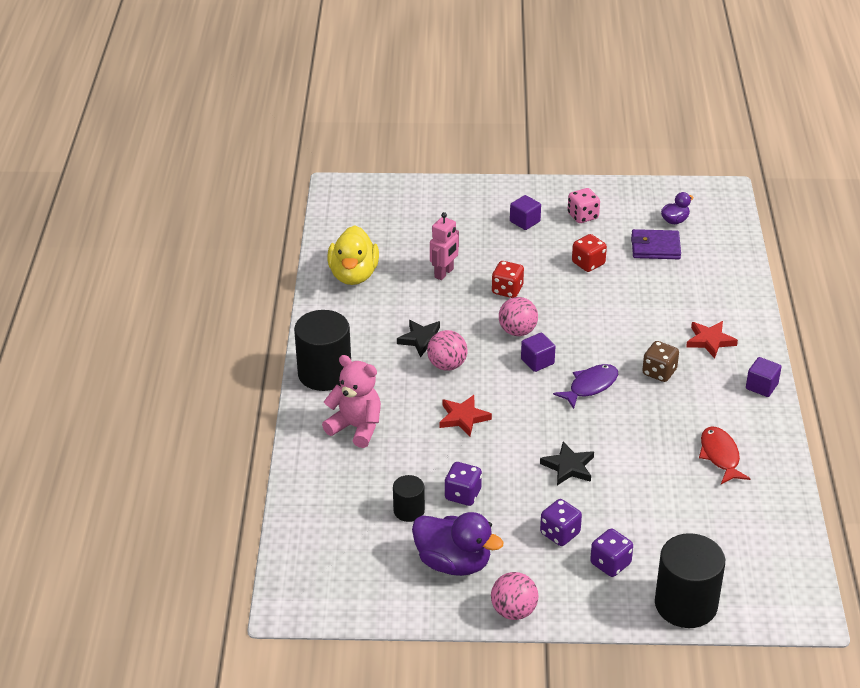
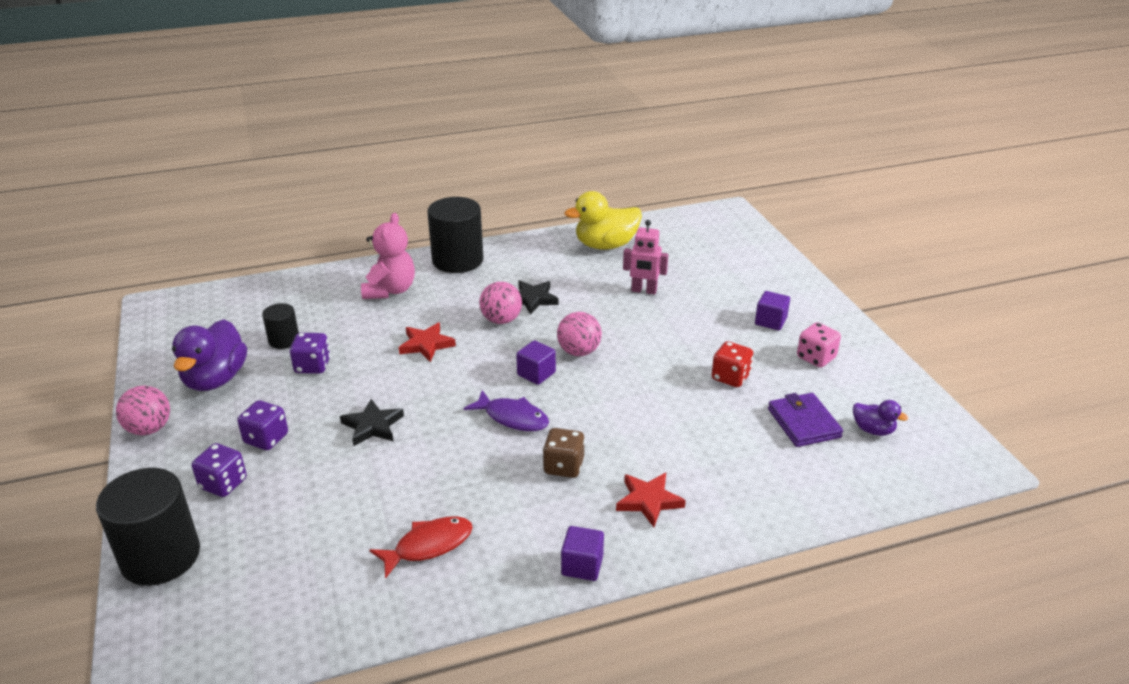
camera: 70 degrees right, 5 degrees down
(507, 290) = (643, 332): red dice -> none

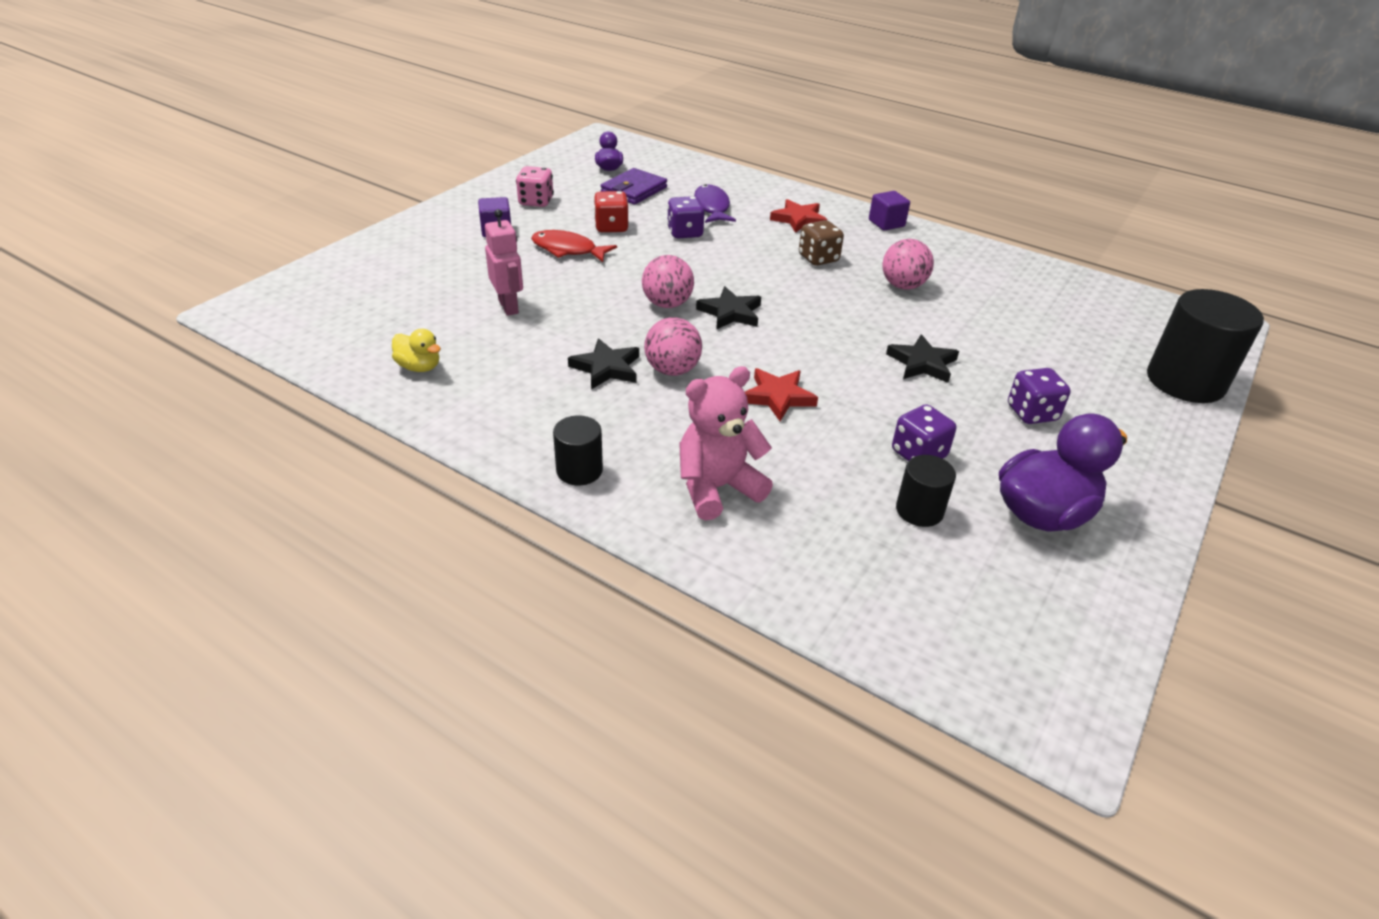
camera: 130 degrees left, 5 degrees up
(149, 429) = (1156, 501): pink ball -> pink ball (903, 286)
(223, 484) = (1100, 401): purple dice -> purple dice (685, 233)
(428, 546) = (969, 278): red fish -> red fish (568, 250)
(457, 260) = (579, 470): black cylinder -> black cylinder, size x0.53
(512, 418) = (803, 300): purple fish -> purple fish (711, 207)
(536, 373) = (730, 313): purple cube -> black star
(605, 245) = (419, 367): yellow duck -> yellow duck, size x0.51

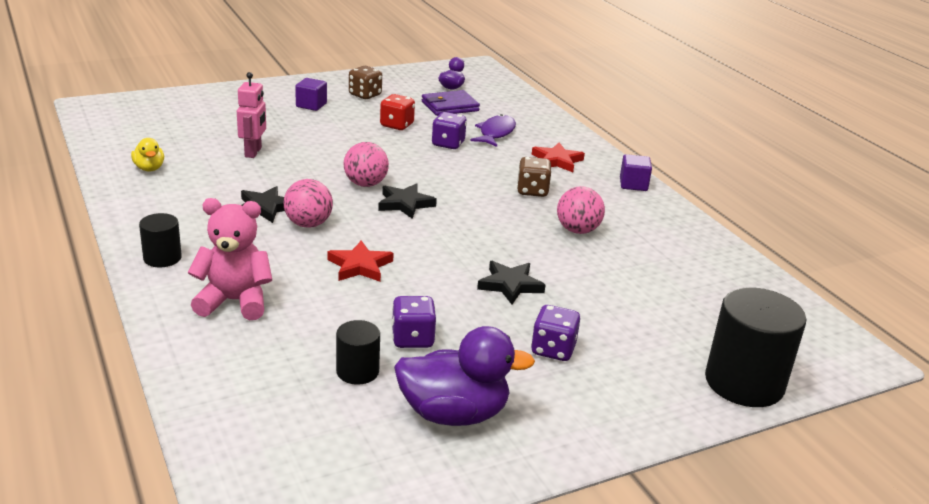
camera: 30 degrees right, 10 degrees down
(536, 202) = (365, 95): pink dice -> brown dice
(568, 250) = (344, 130): red fish -> none

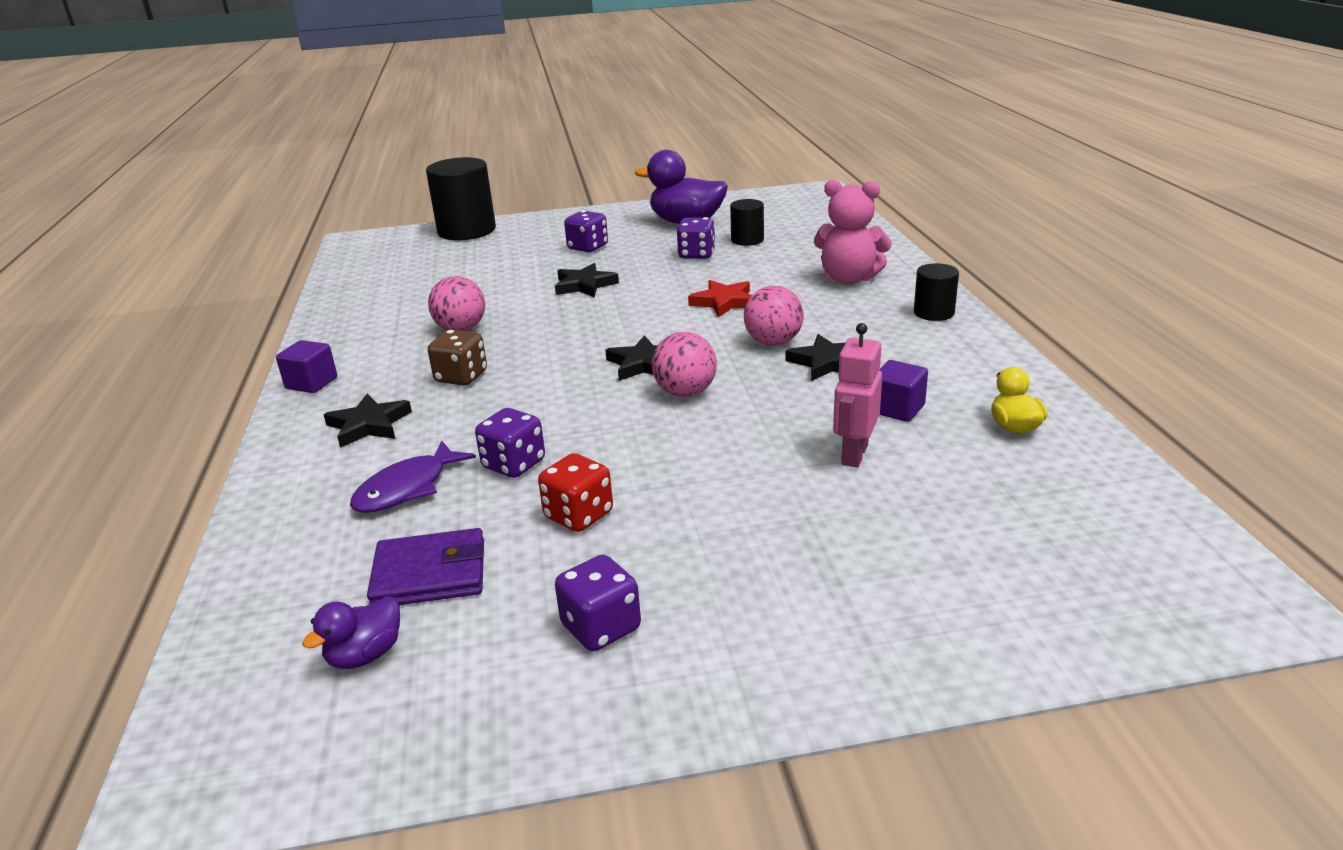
camera: 160 degrees left, 0 degrees up
(311, 105) = (738, 589): purple cube -> purple cube (897, 409)
(365, 95) = (601, 627): brown dice -> purple dice
(557, 161) = (368, 425): red star -> black star

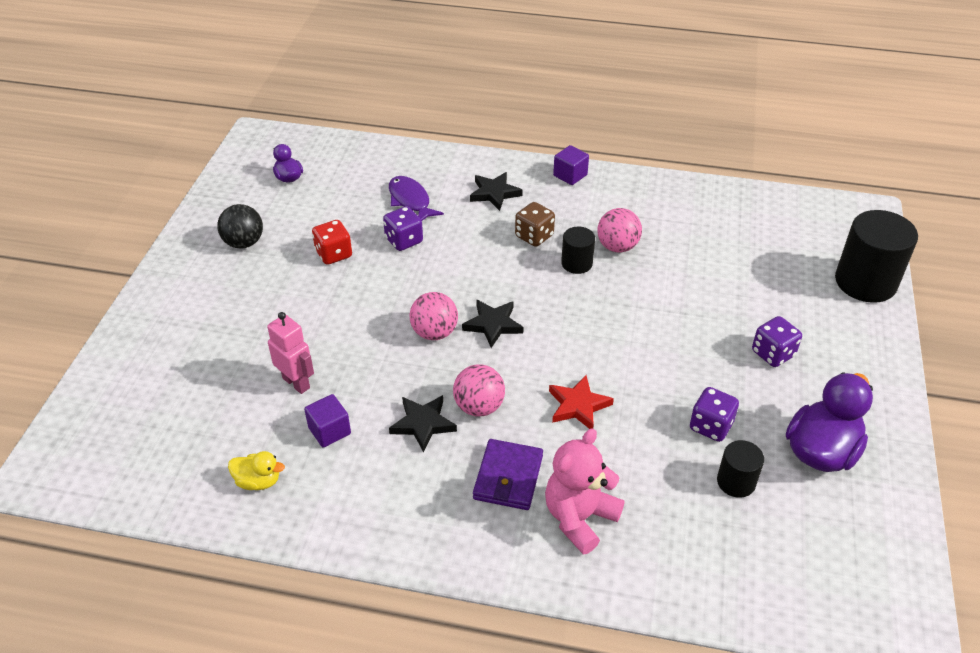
camera: 110 degrees right, 15 degrees up
(430, 574) = (328, 200): purple wallet -> purple wallet (508, 477)
(584, 285) = (671, 329): black star -> none
(601, 627) = (244, 243): purple dice -> black ball
(934, 313) = (462, 542): black cylinder -> black cylinder (576, 263)

